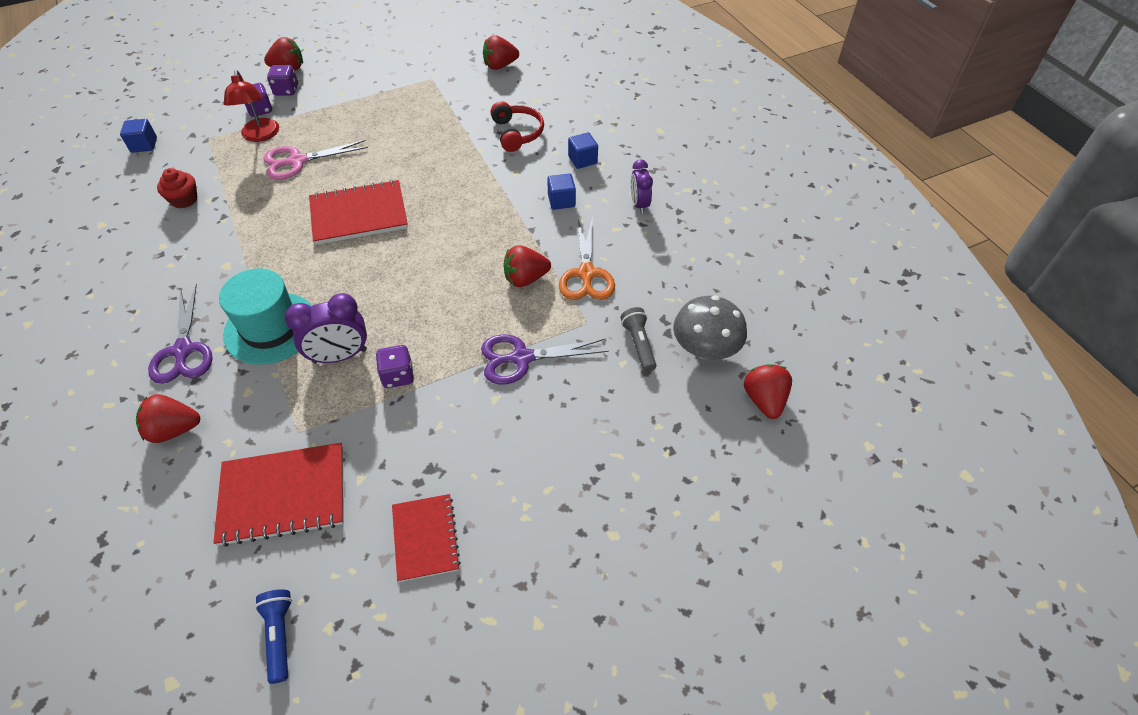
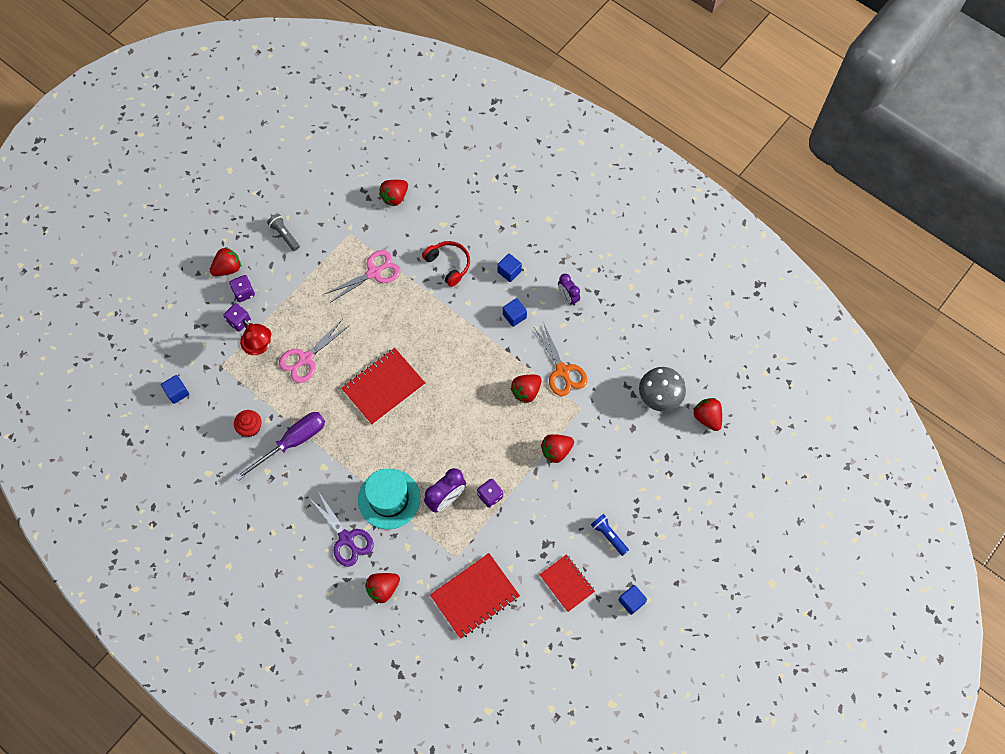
camera: 25 degrees left, 15 degrees up
(214, 229) = (292, 442): none -> purple screwdriver
(280, 636) = (525, 665): blue flashlight -> blue flashlight (609, 535)
(430, 115) = (374, 272): none -> pink scissors
(508, 614) = (631, 601): none -> blue cube
(522, 358) = (556, 451): purple scissors -> red strawberry
(639, 344) = (620, 410): grey flashlight -> grey flashlight (284, 235)

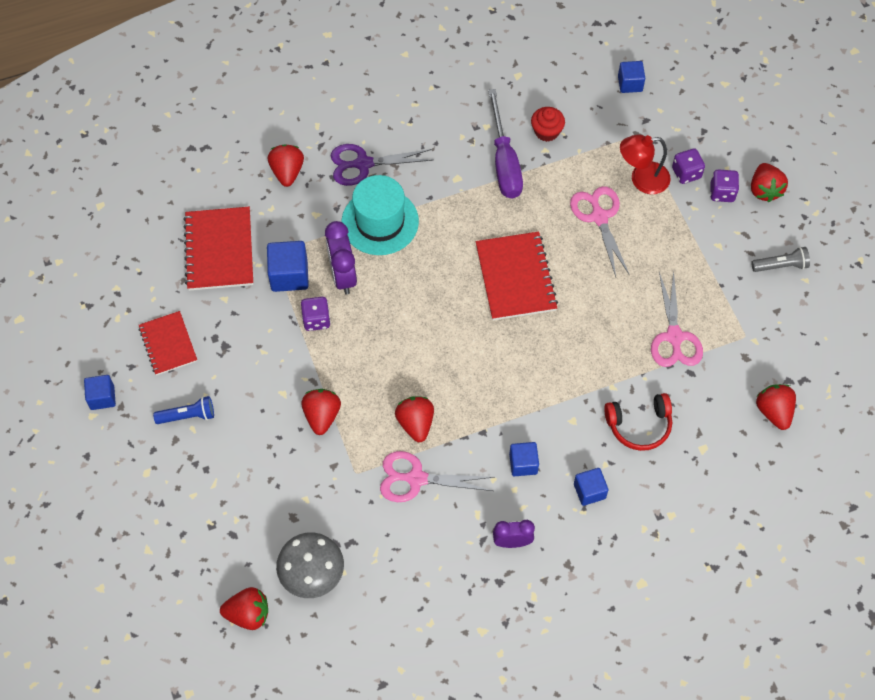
camera: 120 degrees right, 5 degrees down
(466, 535) = (289, 275): none -> blue cube
(562, 371) = (416, 479): orange scissors -> pink scissors
(566, 583) = (168, 344): red notebook -> red notebook turned 75 degrees clockwise

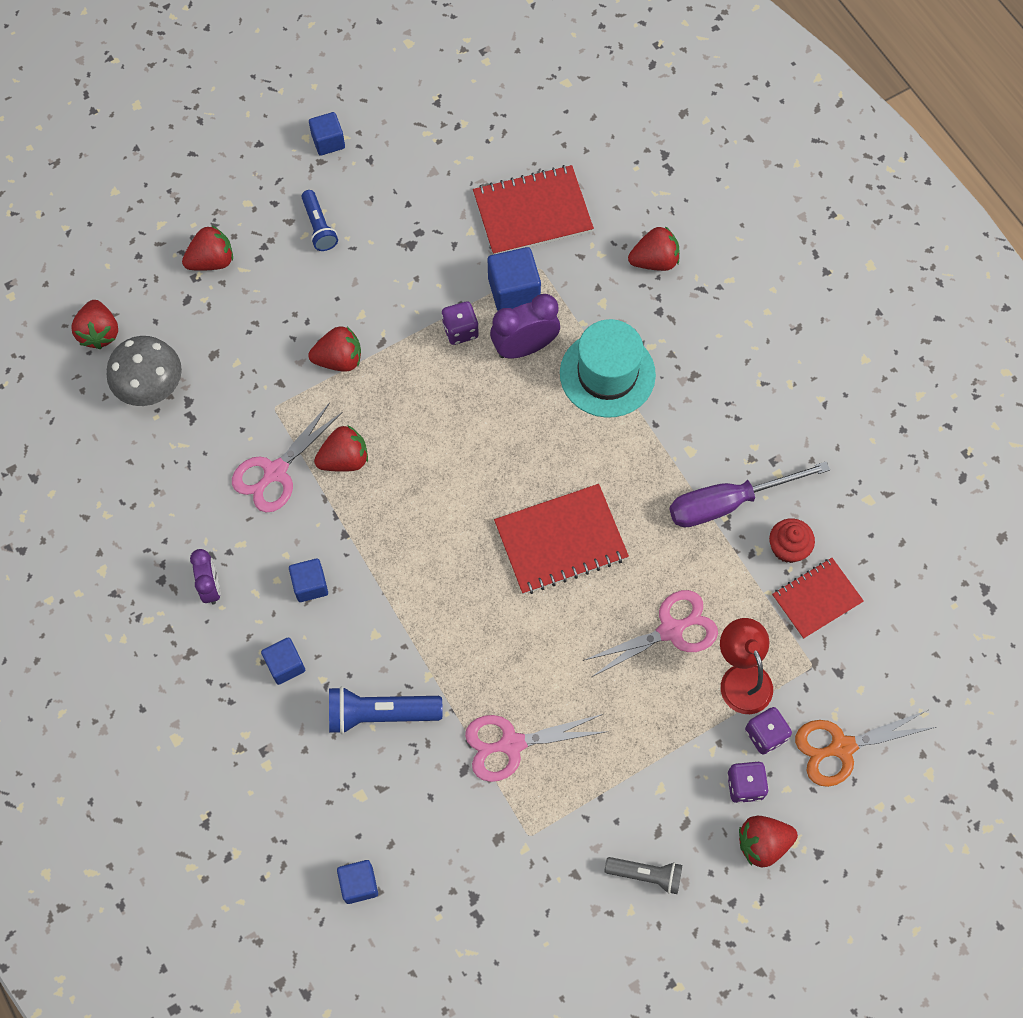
camera: 80 degrees right, 5 degrees up
(168, 344) = (403, 189): red notebook -> red notebook (816, 599)
(363, 164) = (686, 341): purple scissors -> none
(416, 479) = (275, 472): pink scissors -> pink scissors turned 135 degrees counterclockwise
(630, 83) = (894, 644): blue cube -> blue cube (359, 884)
(639, 425) = (380, 714): red headphones -> blue flashlight
(700, 129) = (842, 747): none -> orange scissors
(773, 411) = (425, 881): red strawberry -> red strawberry (212, 261)
(781, 266) = (646, 875): grey flashlight -> grey flashlight turned 60 degrees counterclockwise

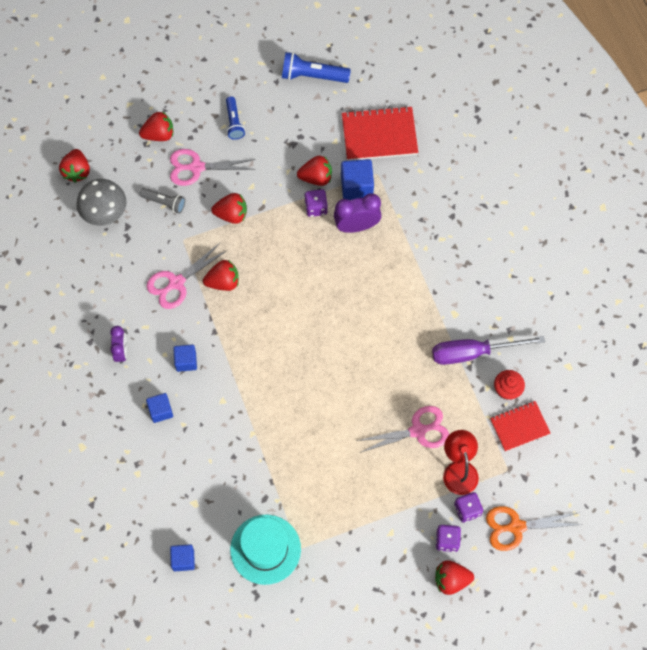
camera: 10 degrees right, 0 degrees up
(328, 142) = (250, 65): blue cube -> none
(380, 714) = (216, 453): blue flashlight -> blue flashlight (312, 76)
(512, 744) = (299, 487): pink scissors -> pink scissors (196, 167)
(560, 540) = (356, 359): red notebook -> none
(607, 374) = (409, 253): turquoise hat -> turquoise hat (265, 549)
(646, 875) = (370, 587): grey flashlight -> grey flashlight (164, 203)
(654, 261) = (455, 181): red strawberry -> red strawberry (316, 177)

